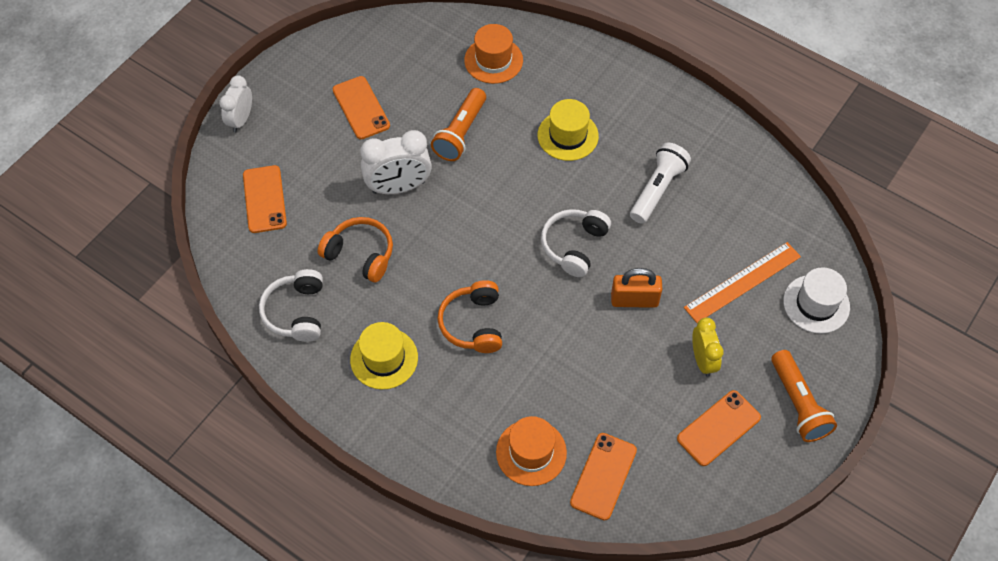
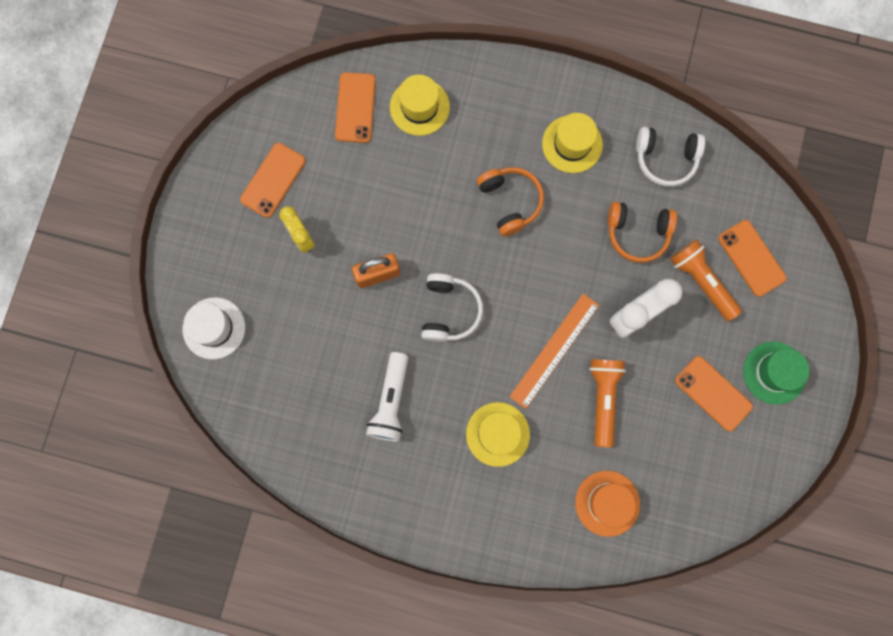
camera: 160 degrees right, 20 degrees up
(241, 120) = (821, 336): white clock -> none
(296, 312) = (665, 159): white headphones -> white headphones turned 120 degrees clockwise
(298, 106) = (774, 372): none -> green hat
(531, 452) = (419, 107): orange hat -> yellow hat
(742, 282) = (285, 327): orange ruler -> orange ruler (554, 350)
(798, 404) = (211, 225): orange flashlight -> orange flashlight (701, 281)

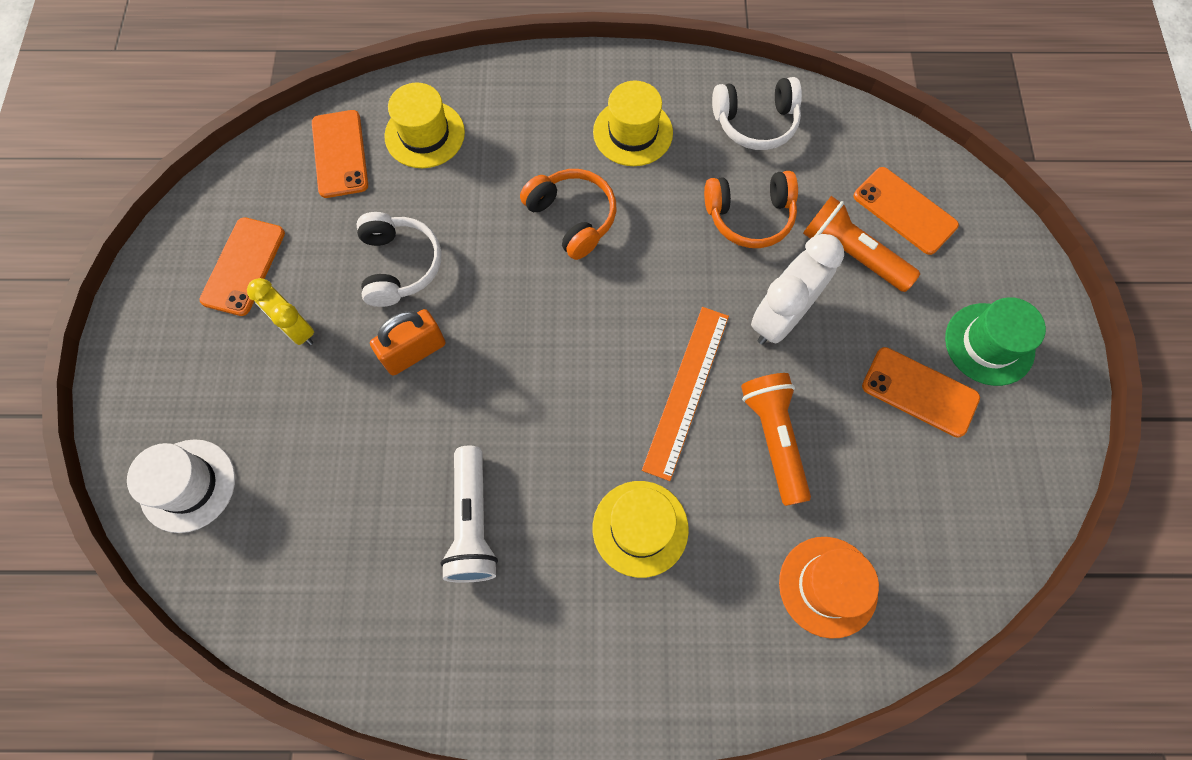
camera: 15 degrees left, 10 degrees down
(449, 311) = (526, 375): white headphones -> white headphones (399, 265)

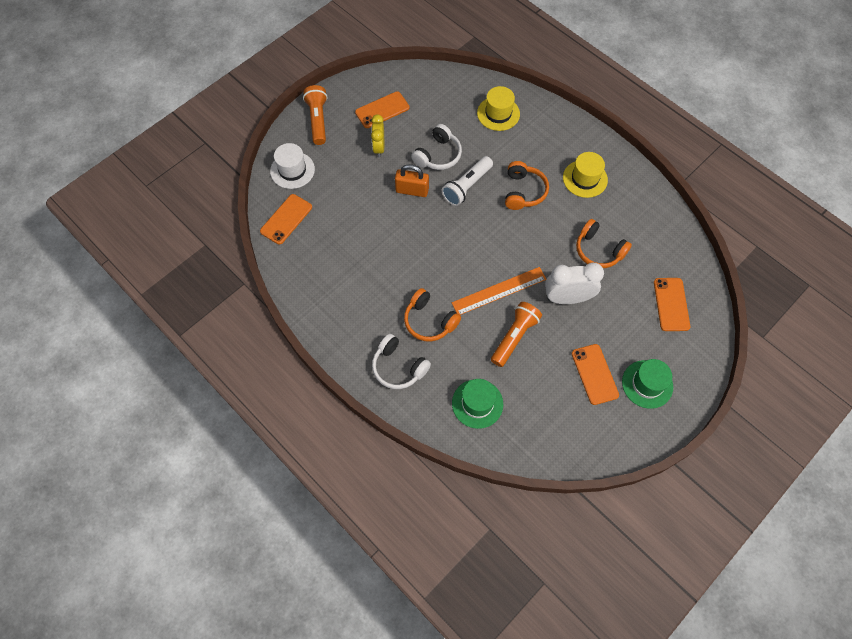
camera: 45 degrees right, 5 degrees down
(340, 154) = (458, 96): orange phone -> orange phone (286, 219)
(472, 522) = (372, 265): white flashlight -> white flashlight (467, 186)
(640, 528) = (429, 321): yellow hat -> orange headphones
(755, 123) = (644, 217): white headphones -> white headphones (398, 367)
(828, 586) = (477, 403): orange hat -> green hat
(852, 254) = (626, 301): orange flashlight -> orange flashlight (318, 120)

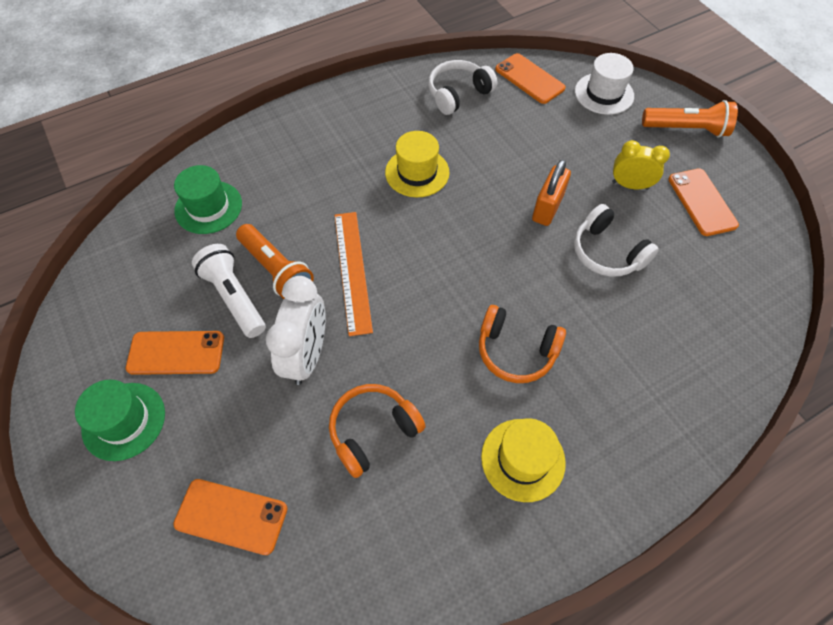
camera: 105 degrees right, 5 degrees down
(398, 367) = (292, 143): white headphones -> white headphones (458, 94)
(429, 321) = (339, 184): orange headphones -> none
(467, 186) = (541, 275): white flashlight -> white flashlight (234, 297)
(498, 113) = (686, 358): yellow hat -> yellow hat (417, 172)

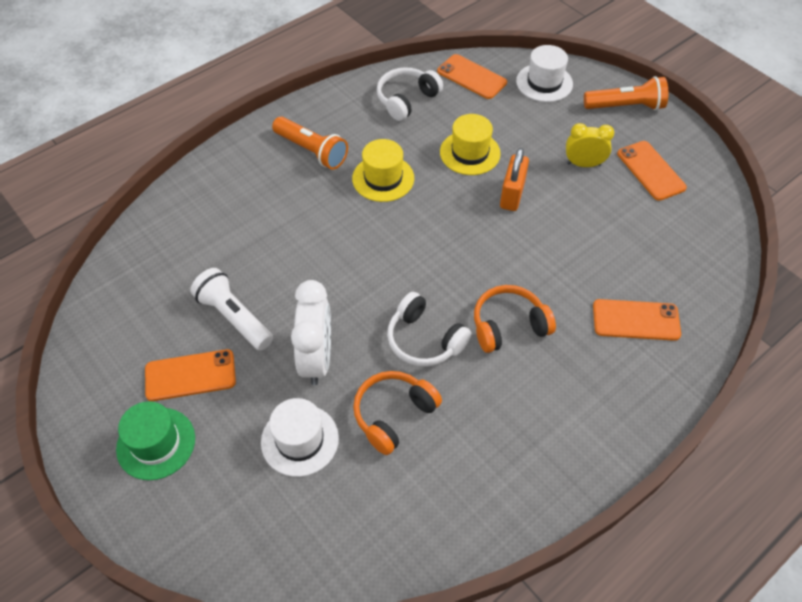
camera: 10 degrees left, 5 degrees down
(208, 207) = (187, 238): green hat -> none
(231, 516) = (280, 508): orange phone -> orange phone (636, 320)
(269, 443) = (300, 440): none -> white hat
(276, 270) = (268, 286): orange flashlight -> orange flashlight (311, 151)
(352, 271) = (342, 277): orange ruler -> none
(516, 351) = (508, 325): orange headphones -> orange headphones turned 150 degrees clockwise
(523, 459) = (533, 417): yellow hat -> yellow hat (470, 153)
(607, 252) = (574, 227): white headphones -> white headphones (424, 340)

